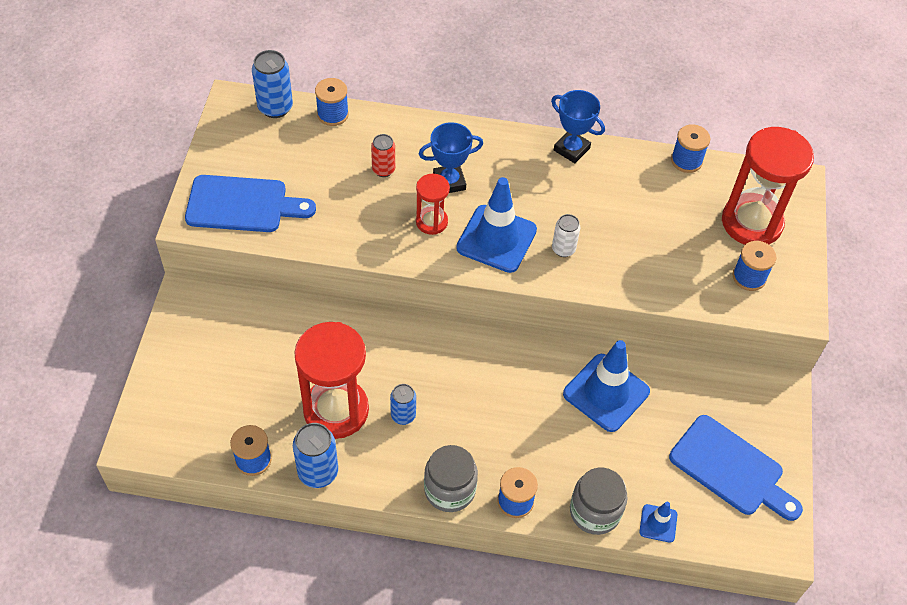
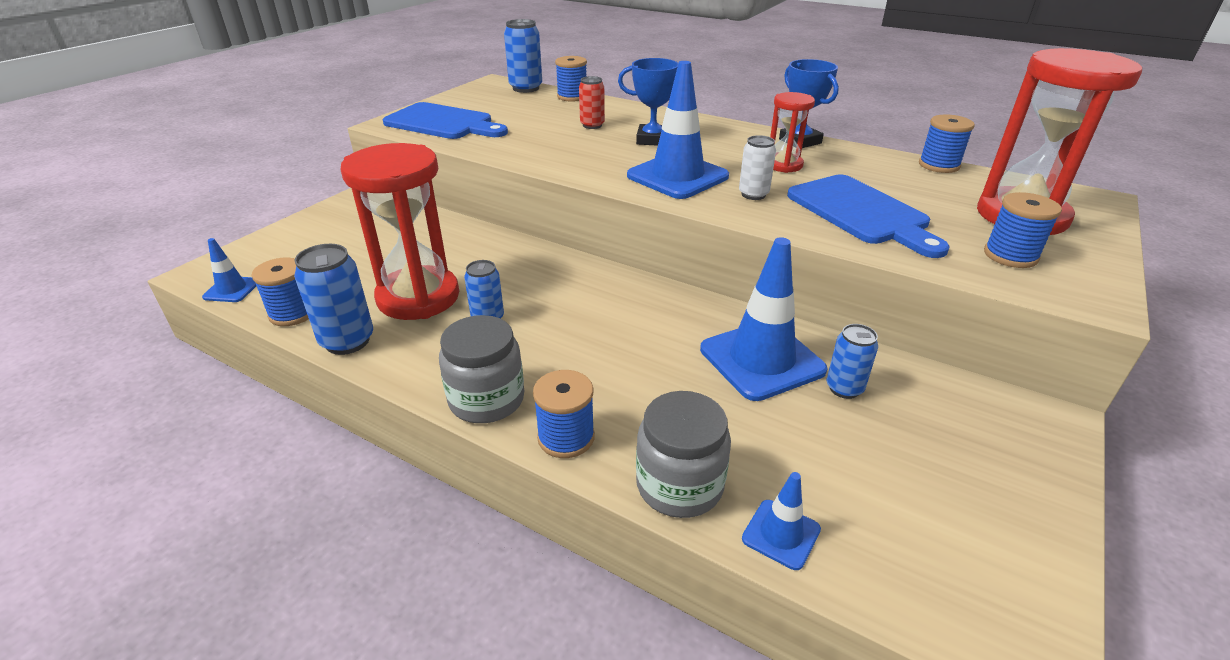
camera: 25 degrees right, 20 degrees down
(180, 451) = (232, 289): none -> blue traffic cone
(431, 222) = (614, 157): red hourglass -> red hourglass (783, 165)
(663, 402) = (844, 388): none -> blue can
(731, 469) = (939, 496): blue cutting board -> blue cutting board (861, 213)

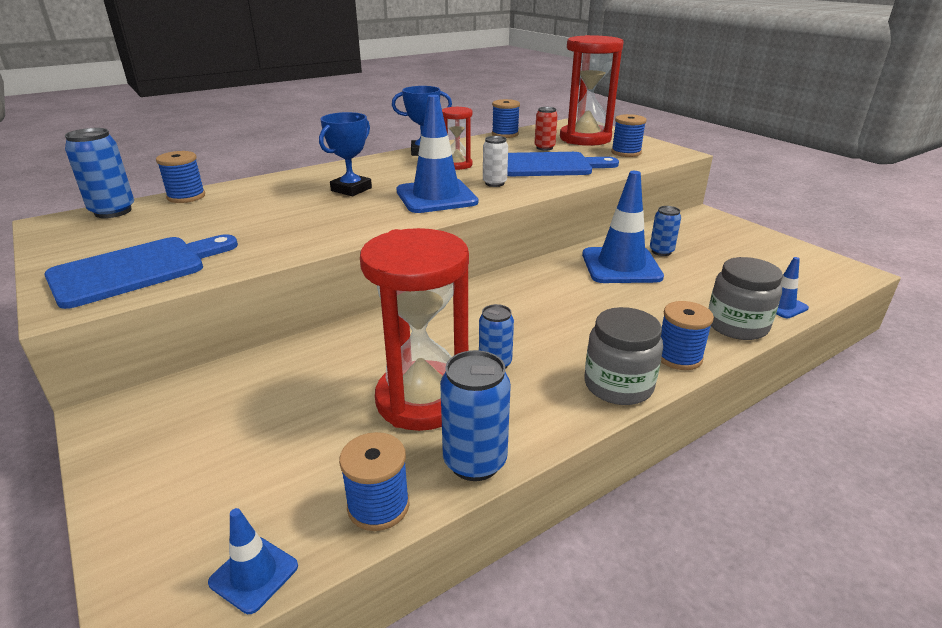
camera: 65 degrees left, 5 degrees down
(592, 125) = (280, 203): red can -> red can (544, 148)

